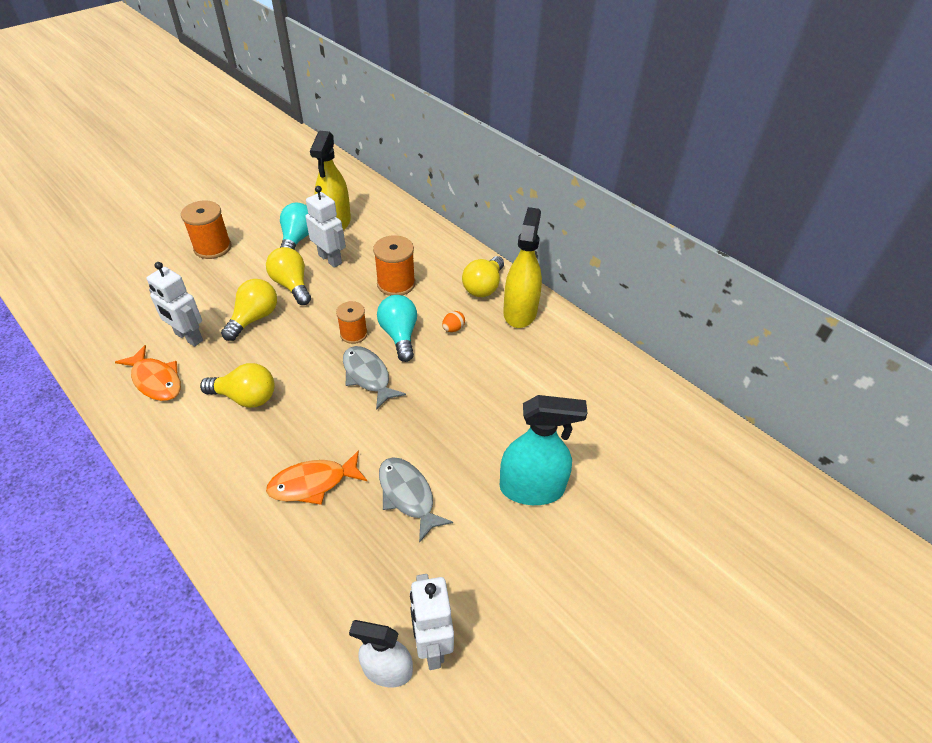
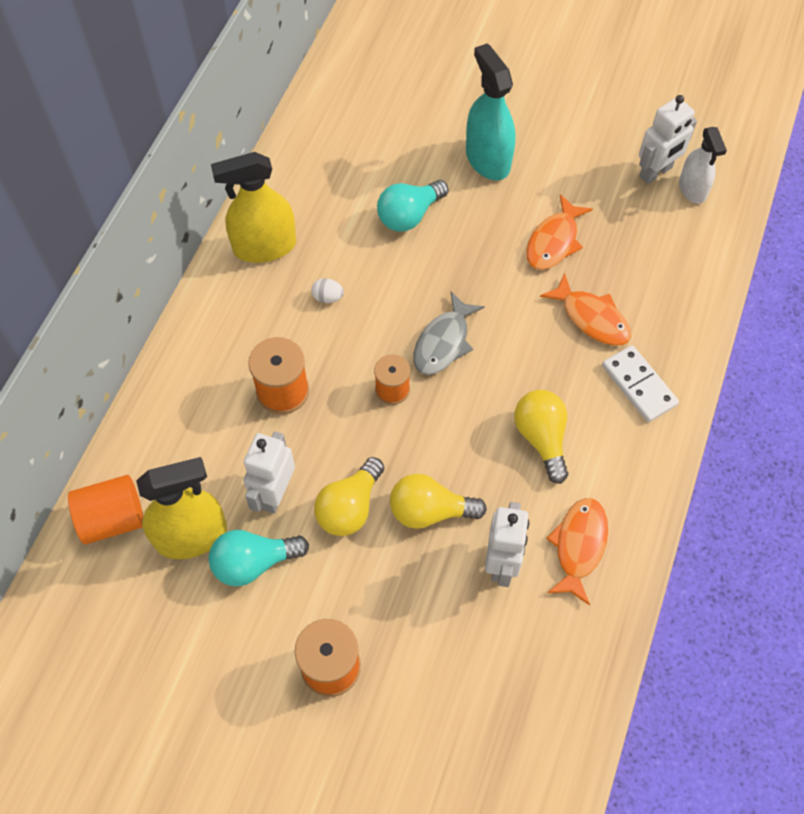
camera: 115 degrees left, 15 degrees up
(228, 483) = (638, 385): none -> white domino
(371, 201) = (113, 519): none -> orange cylinder
(399, 335) = (368, 343): turquoise light bulb -> turquoise light bulb (409, 215)
(408, 496) = (554, 241): grey fish -> orange fish
(453, 329) = (328, 297): orange egg -> white egg
(483, 287) = (239, 298): yellow light bulb -> none

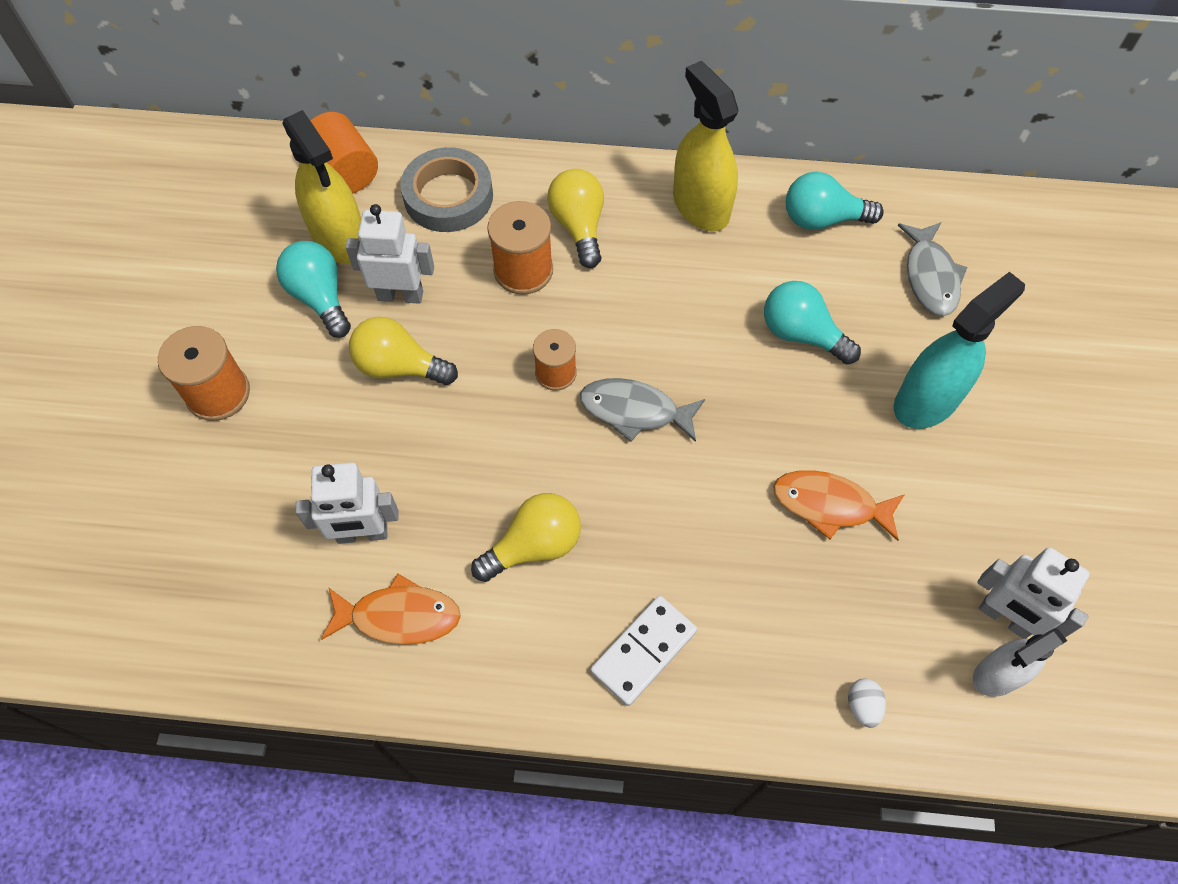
camera: 75 degrees right, 0 degrees up
(178, 434) = (448, 196): none -> grey tape
(308, 170) = (822, 219): none -> turquoise light bulb
(328, 297) = (655, 281): white egg -> white egg (862, 706)
(385, 122) = (930, 276): none -> grey fish
(430, 511) = (411, 445): yellow light bulb -> yellow light bulb (579, 227)
(591, 318) = (727, 573): orange fish -> none

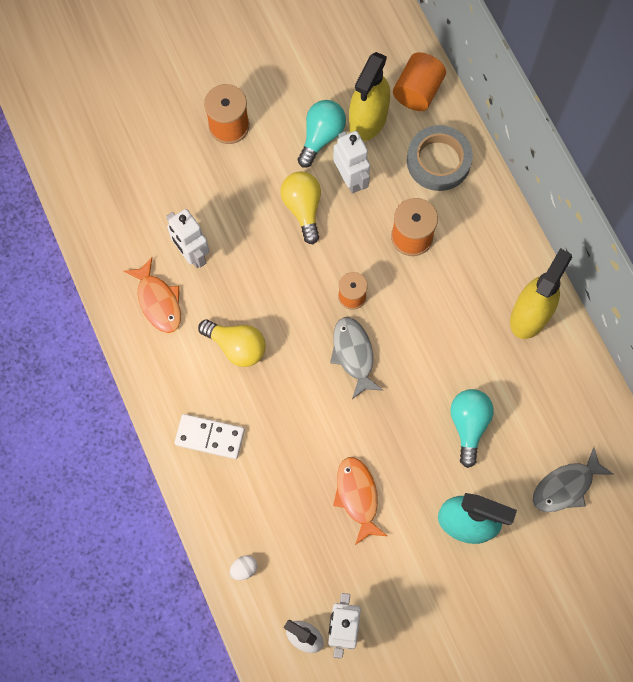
camera: 60 degrees right, 10 degrees up
(579, 227) = (465, 250): yellow light bulb -> none
(822, 219) = (569, 396): turquoise light bulb -> none

